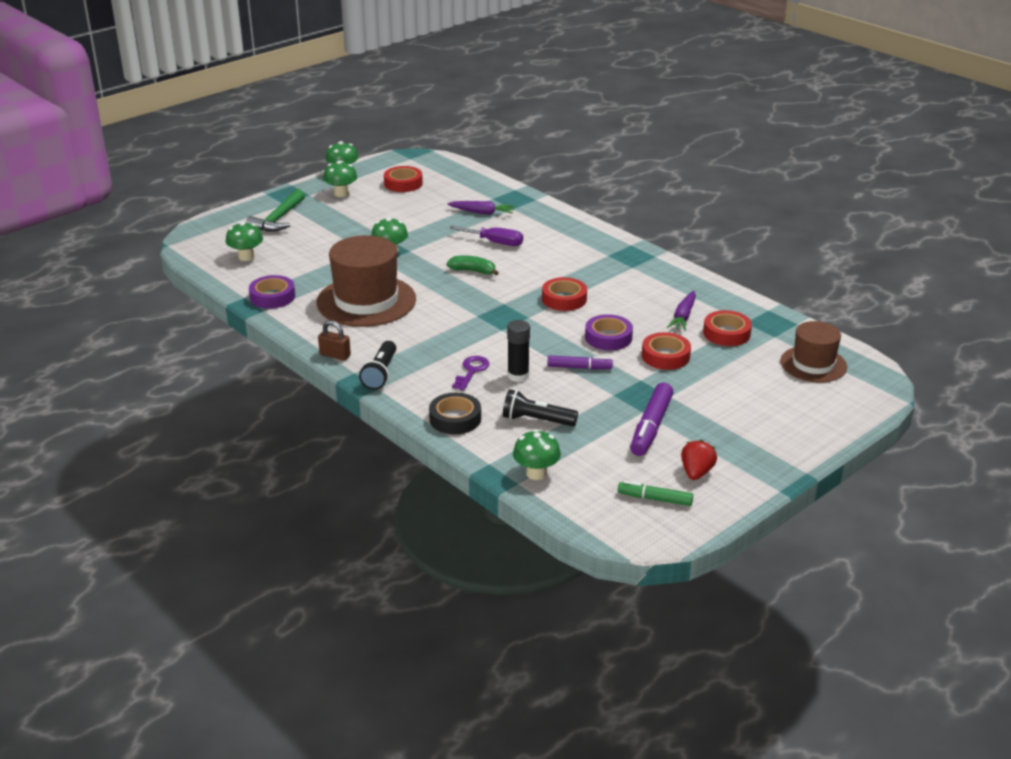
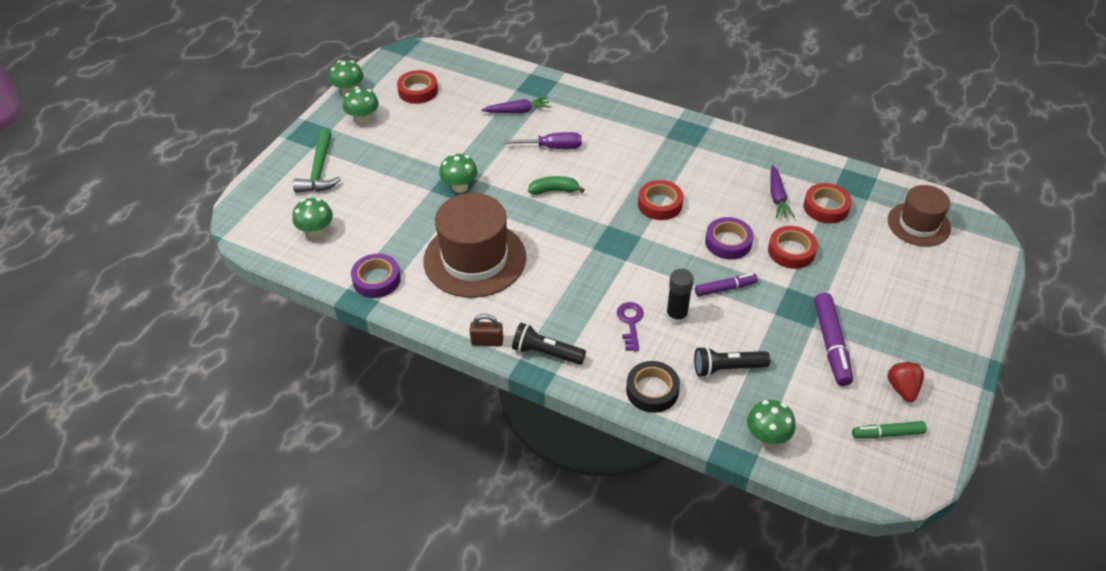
camera: 20 degrees left, 15 degrees up
(380, 373) = (546, 353): black flashlight -> black flashlight turned 120 degrees clockwise

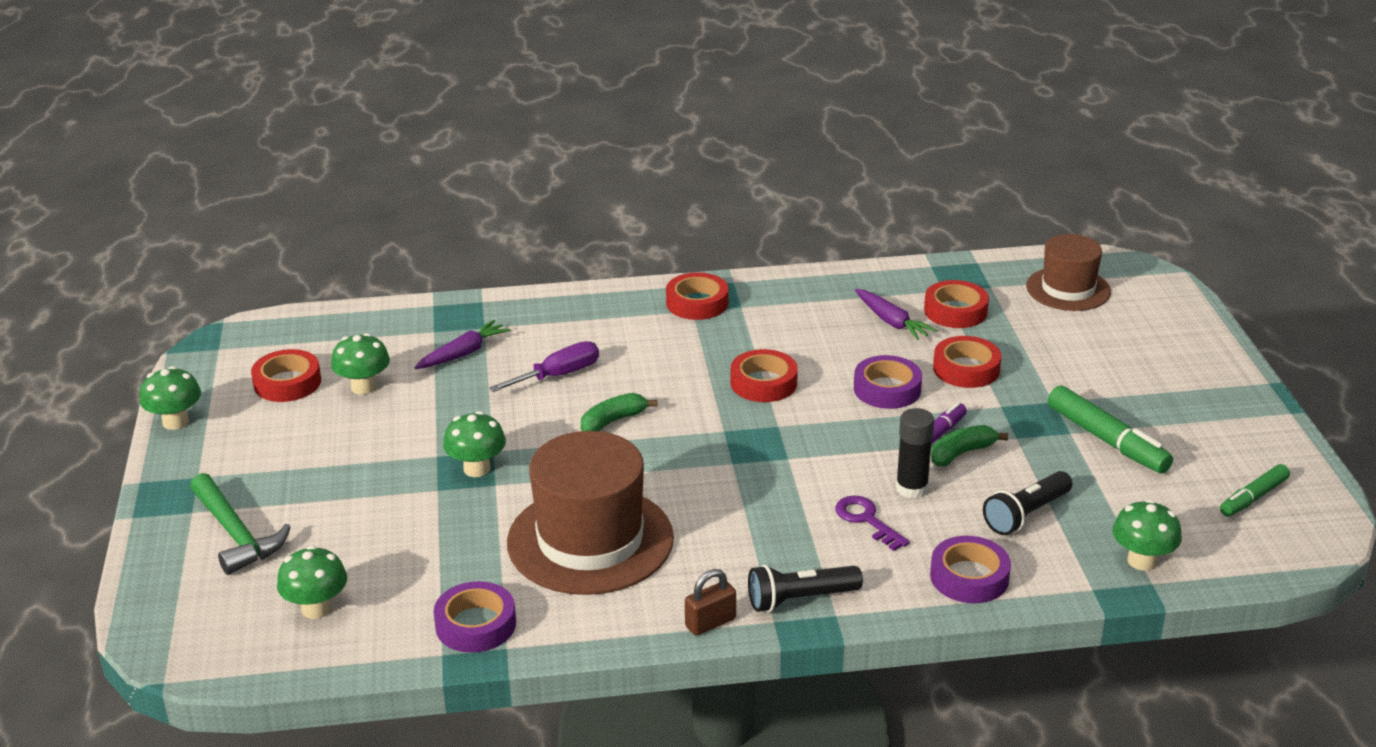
camera: 35 degrees left, 15 degrees down
(363, 119) = (238, 446): green mushroom -> green mushroom (363, 387)
(652, 390) = (969, 577): black tape -> purple tape
(673, 133) = (697, 303): none -> red tape
(729, 307) = (961, 453): none -> green banana
(831, 344) = (1106, 440): purple marker -> green marker
(902, 389) = (1221, 449): red strawberry -> none

